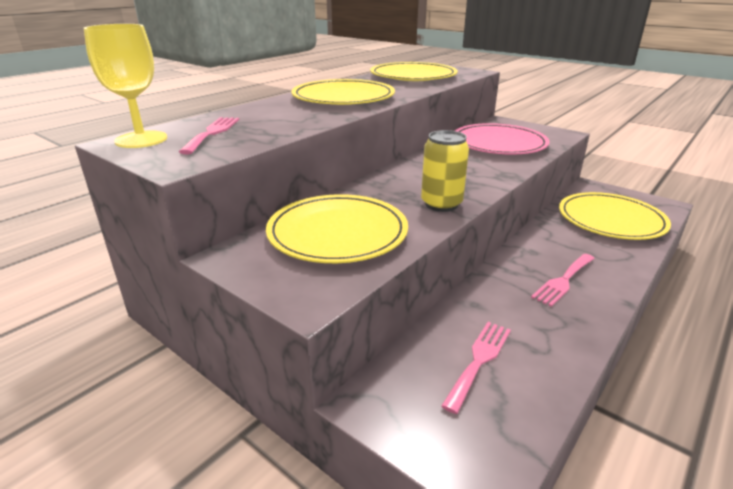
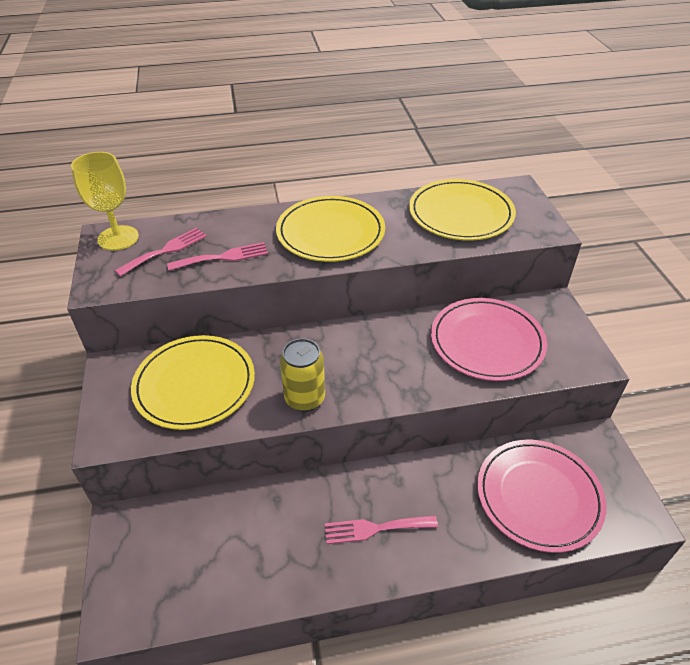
camera: 40 degrees right, 15 degrees up
(479, 360) = (214, 546): pink fork -> pink fork (223, 257)
(611, 220) = (539, 496): yellow plate -> pink plate

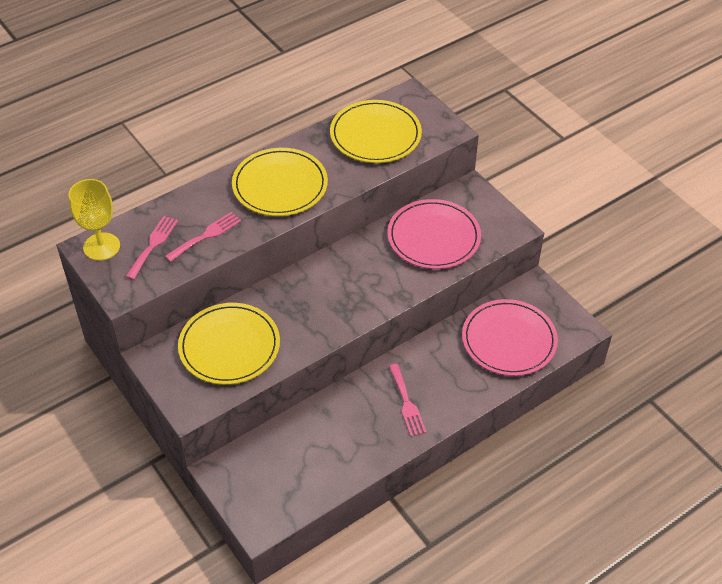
camera: 25 degrees left, 5 degrees up
(305, 398) = (321, 327): yellow can -> none
(375, 528) = (407, 403): pink fork -> pink fork turned 75 degrees counterclockwise

